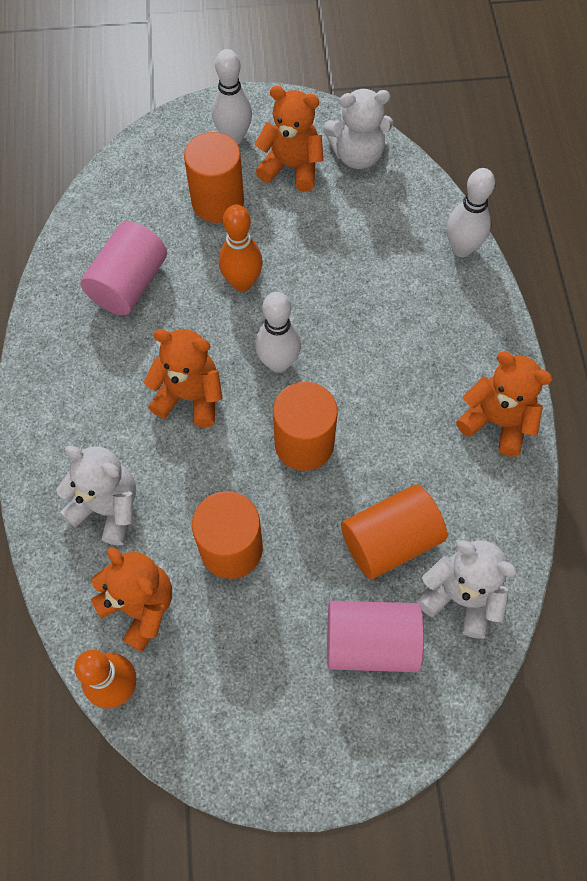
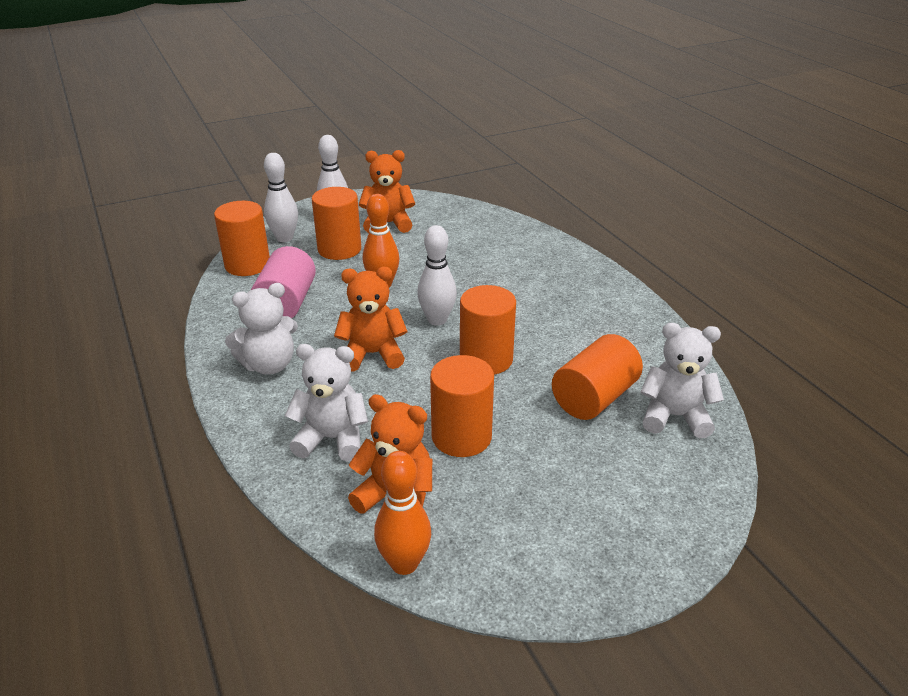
camera: 20 degrees left, 30 degrees down
(108, 201) = (247, 265): none -> orange cylinder
(357, 155) = (434, 210): white teddy bear -> white teddy bear (269, 365)
(371, 642) = (622, 464): pink cylinder -> none
(462, 248) = (540, 237): white bowling pin -> white bowling pin (284, 238)
(496, 421) = (628, 314): orange teddy bear -> none

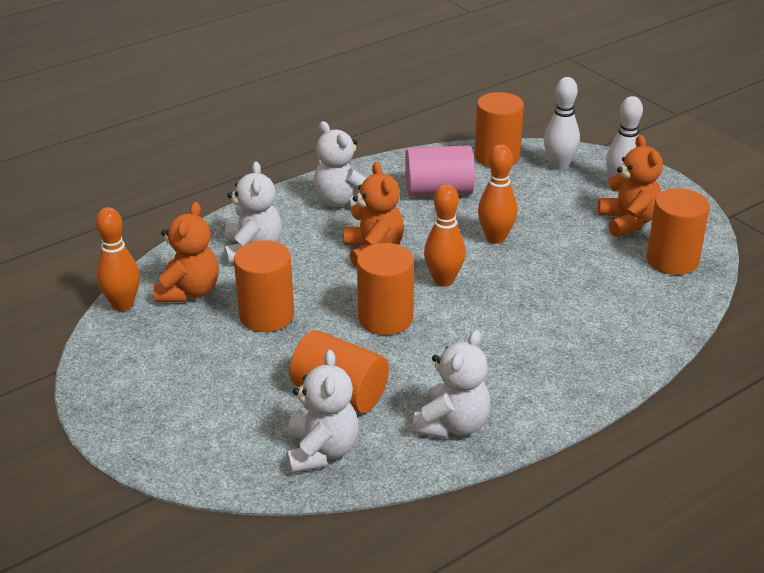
camera: 80 degrees right, 0 degrees up
(339, 249) = (553, 201): orange cylinder -> orange cylinder (672, 260)
(437, 320) = (443, 280): white bowling pin -> orange bowling pin
(638, 341) = (452, 425): none -> white teddy bear

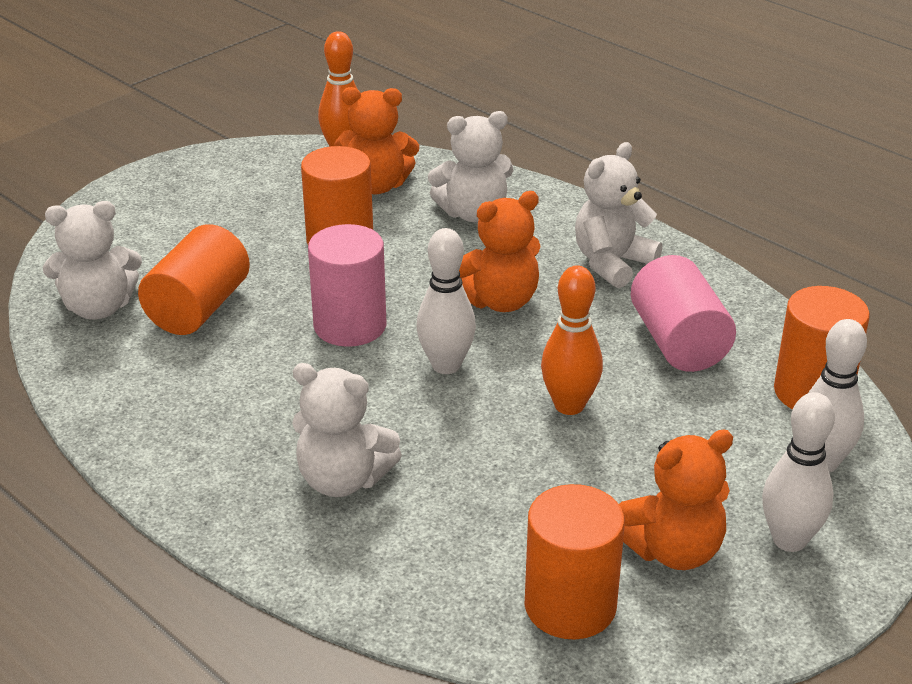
camera: 80 degrees right, 0 degrees up
(385, 318) = (350, 325): orange cylinder -> pink cylinder
(443, 280) = (446, 365): orange bowling pin -> white bowling pin
(452, 425) = (141, 396): white teddy bear -> white teddy bear (343, 479)

